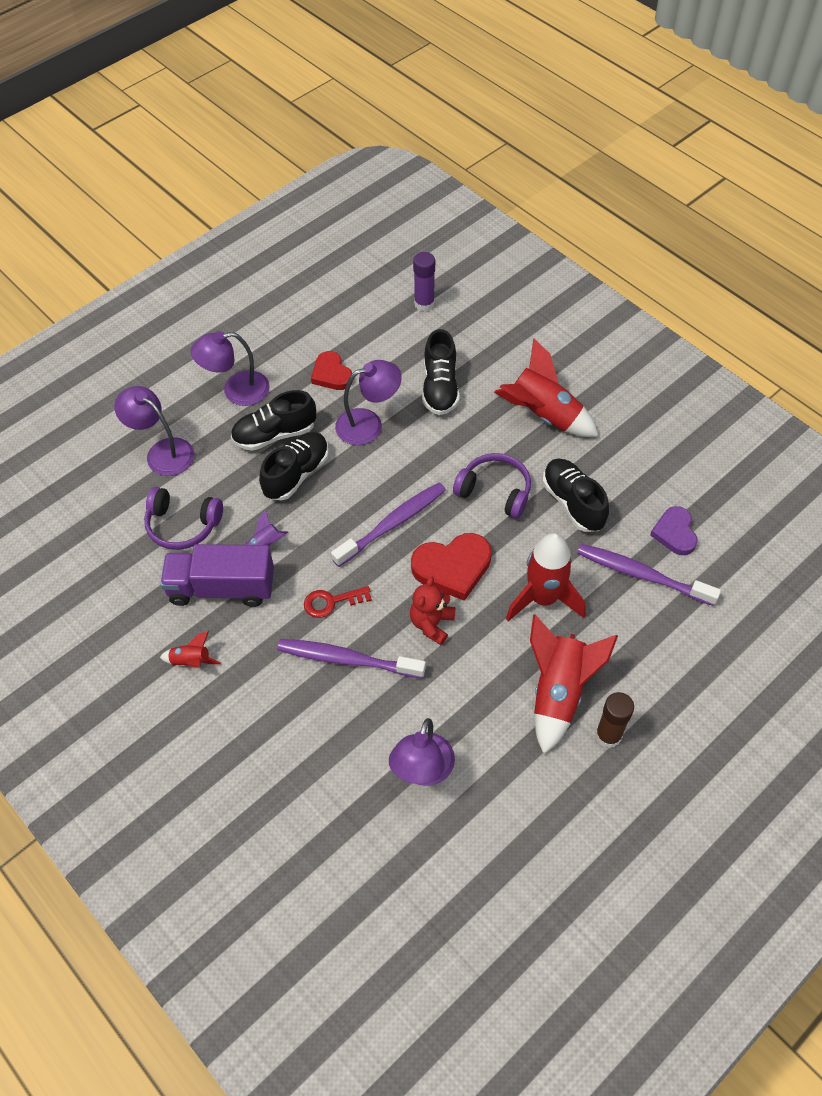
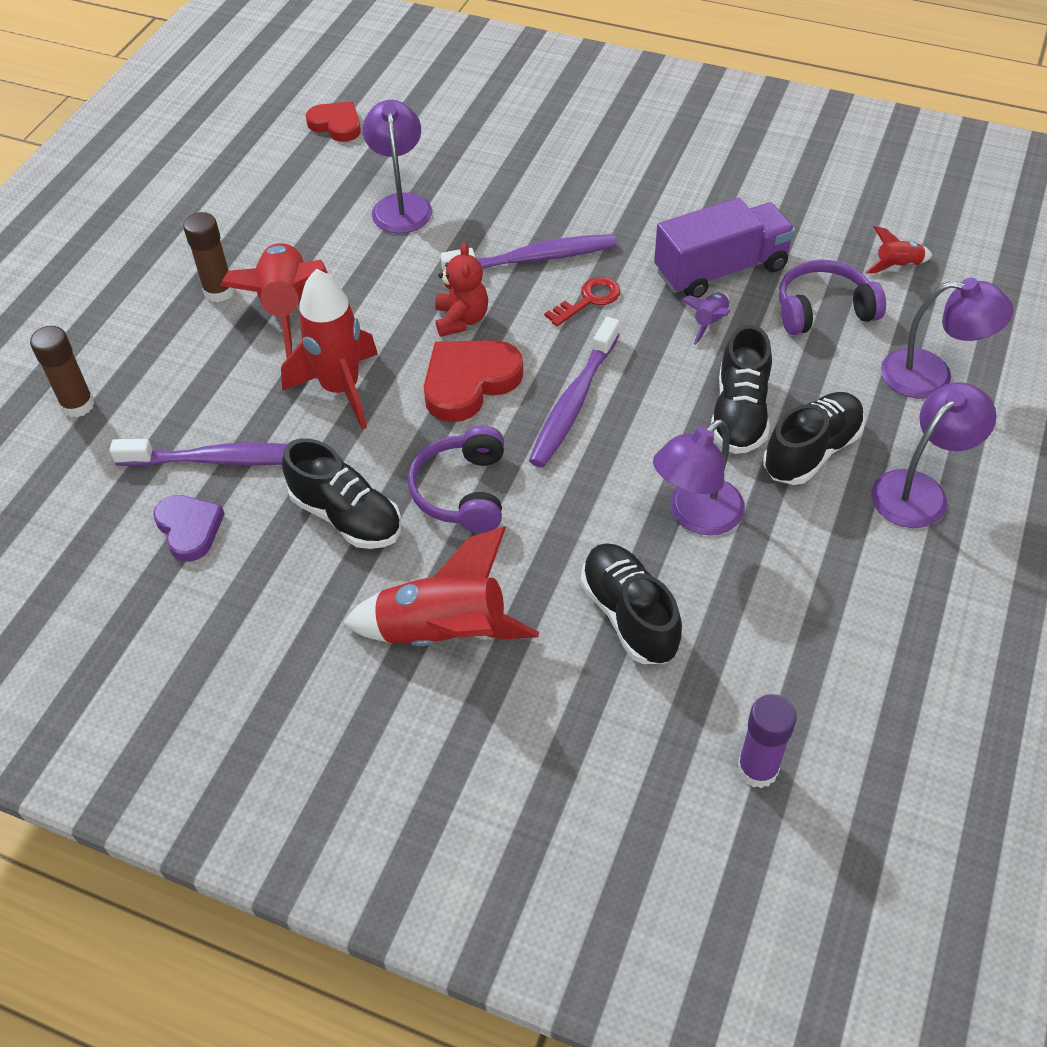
camera: 155 degrees right, 5 degrees down
(191, 661) = (693, 204): red rocket -> red rocket (897, 266)
(331, 374) = (808, 570): red heart -> red heart (336, 125)
(495, 491) = (462, 491): purple headphones -> purple headphones turned 90 degrees clockwise
(739, 664) = (78, 405): none -> brown glue stick

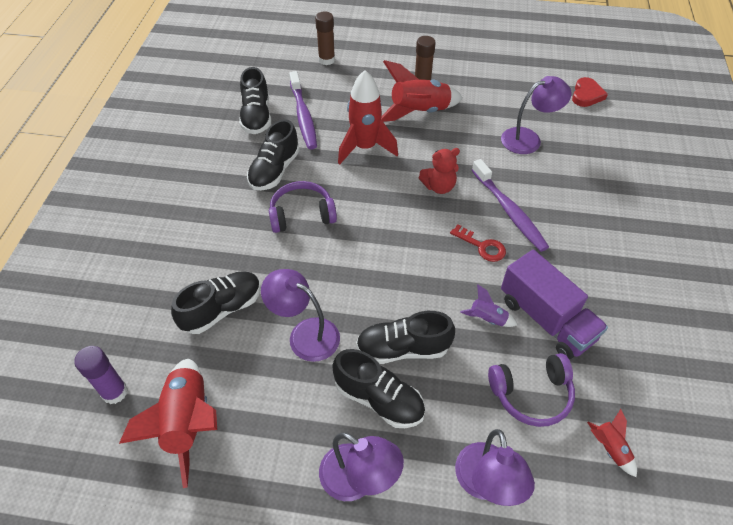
camera: 75 degrees right, 0 degrees up
(189, 529) = (256, 116): purple heart -> black shoe
(444, 633) = (202, 226): red rocket -> red rocket (188, 423)
(469, 382) = (387, 200): red heart -> none
(574, 402) = (386, 254): purple toothbrush -> none
(823, 310) = (531, 394): purple headphones -> purple headphones turned 105 degrees clockwise

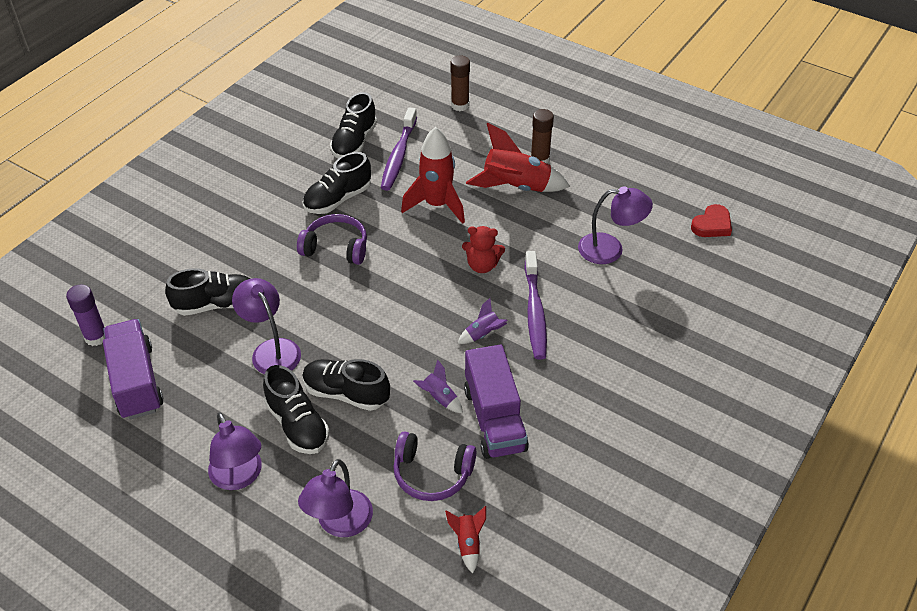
camera: 25 degrees right, 5 degrees down
(188, 423) = (136, 382): red rocket -> purple truck
(482, 246) = (483, 334): red key -> purple rocket

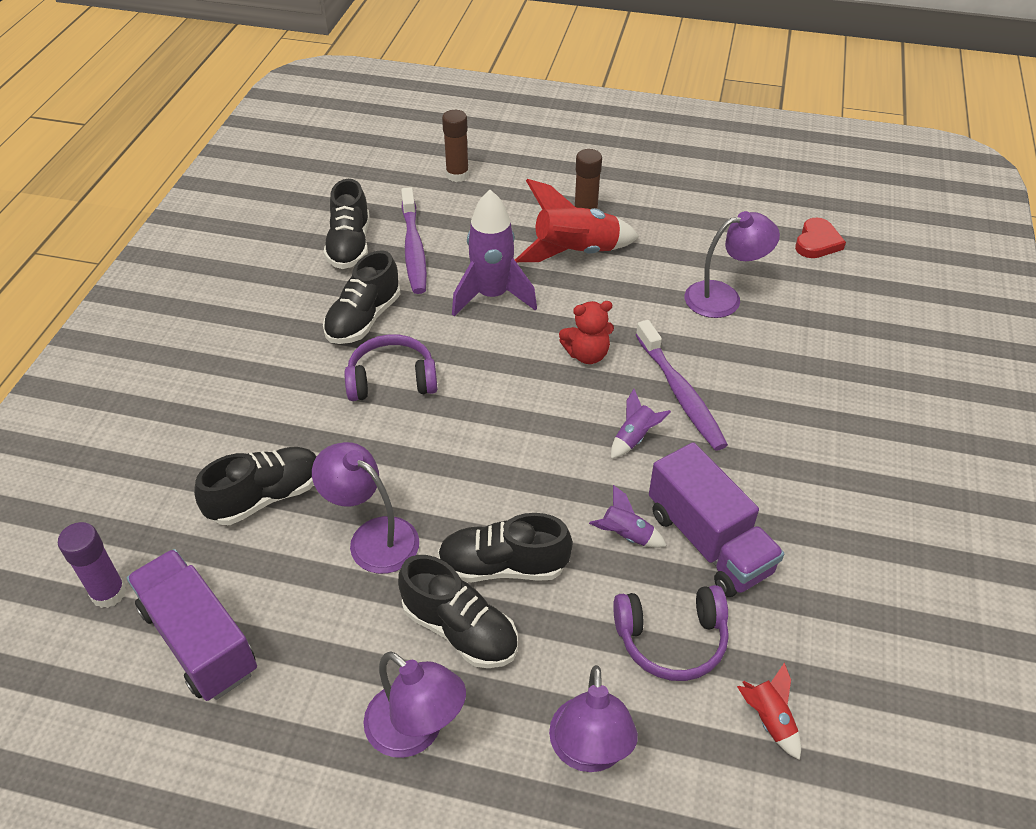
camera: 20 degrees left, 0 degrees up
(437, 205) = (492, 296): red rocket -> purple rocket

